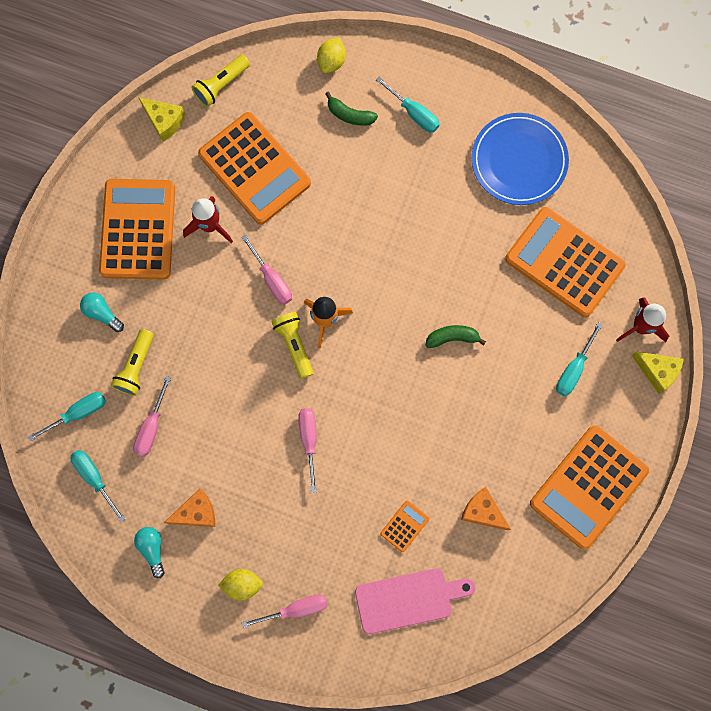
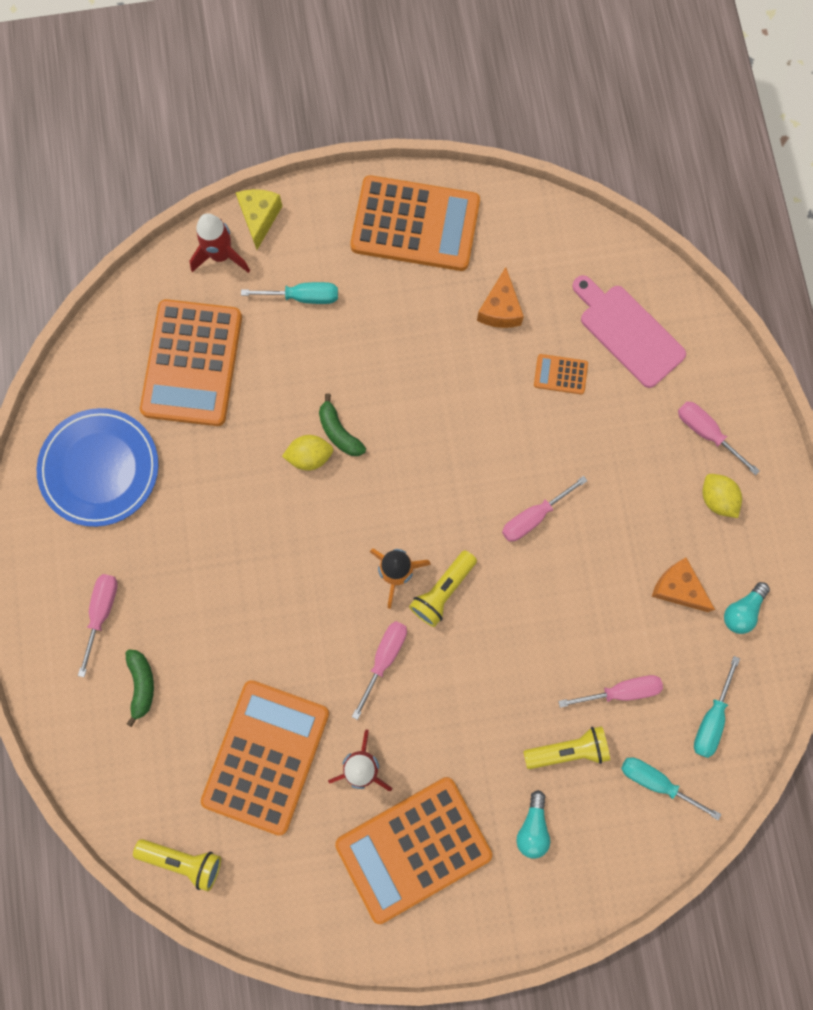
camera: 120 degrees left, 0 degrees up
(164, 121) = (265, 902): yellow cheese -> none
(331, 61) = (85, 745): yellow lemon -> yellow lemon (310, 456)
(414, 113) = (102, 612): turquoise screwdriver -> pink screwdriver

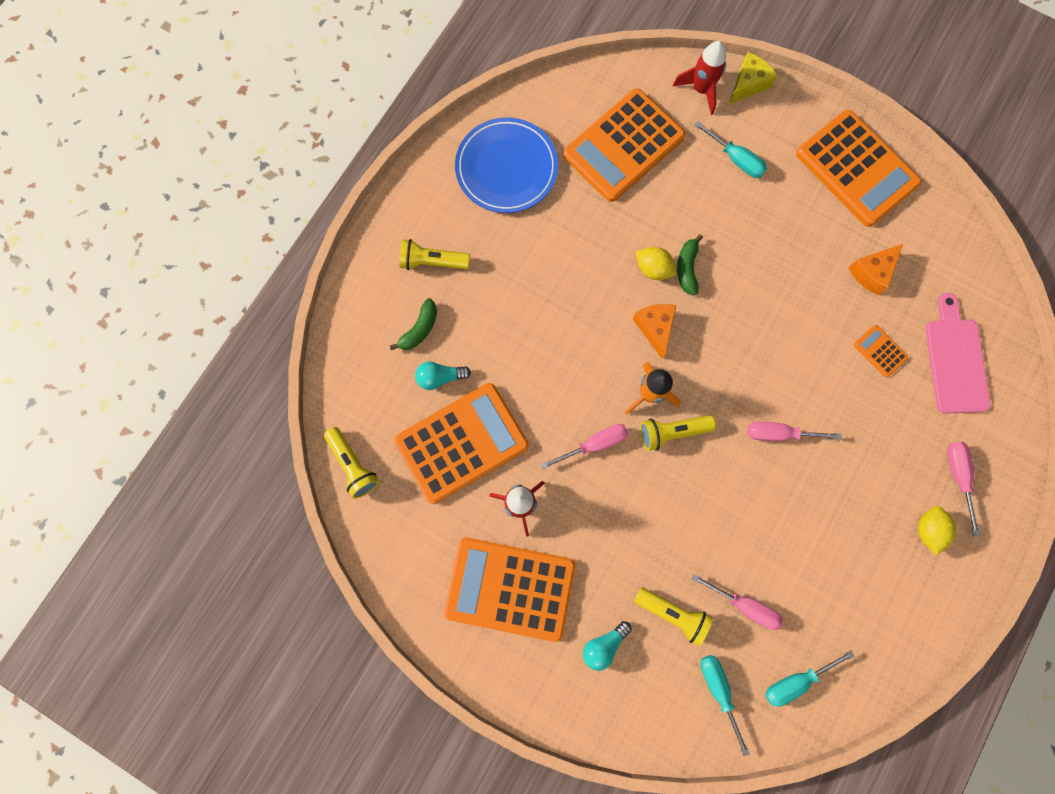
camera: 40 degrees right, 0 degrees up
(102, 612) = (432, 262): pink screwdriver -> yellow flashlight
(678, 588) = (846, 568): orange cheese -> orange cheese (655, 328)
(742, 611) = (882, 624): turquoise light bulb -> turquoise light bulb (440, 377)

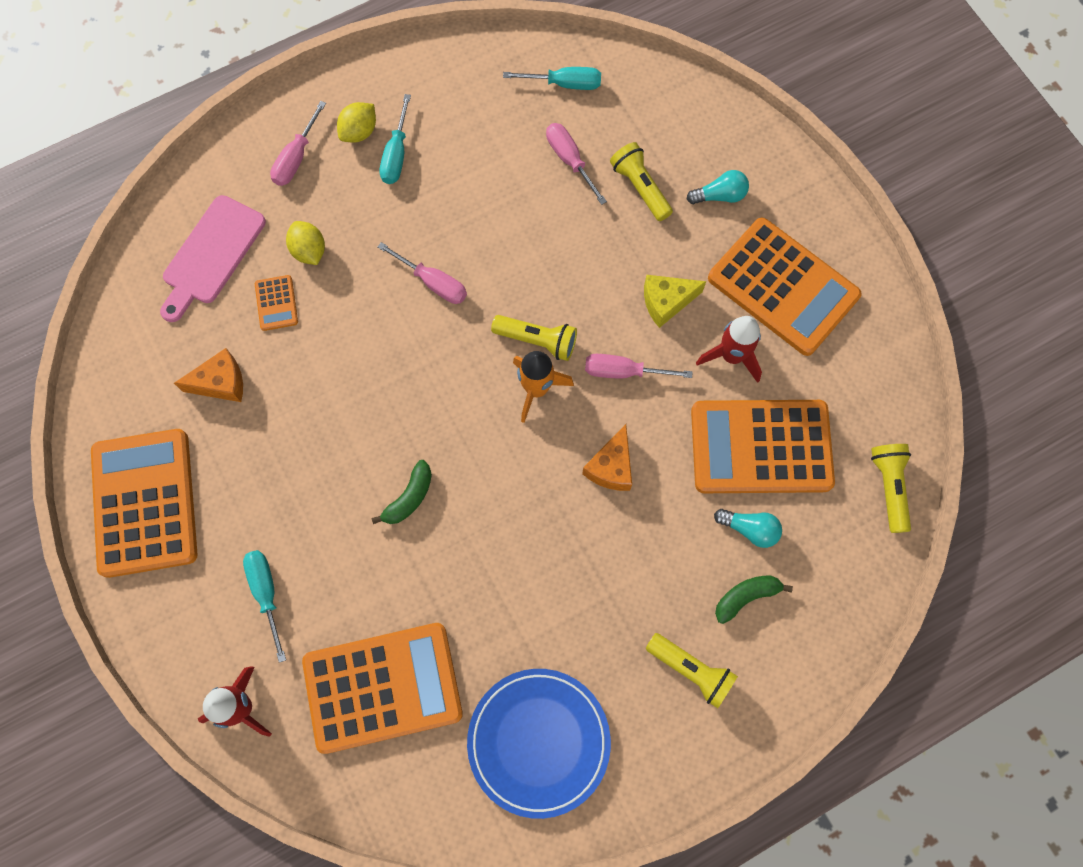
camera: 150 degrees left, 5 degrees down
(653, 269) = (446, 518): yellow lemon -> yellow lemon (309, 251)
(655, 328) = (487, 452): orange cheese -> orange cheese (611, 467)
(718, 689) = (637, 111): turquoise screwdriver -> turquoise screwdriver (396, 155)
(748, 84) = (182, 680): yellow cheese -> yellow cheese (666, 302)

